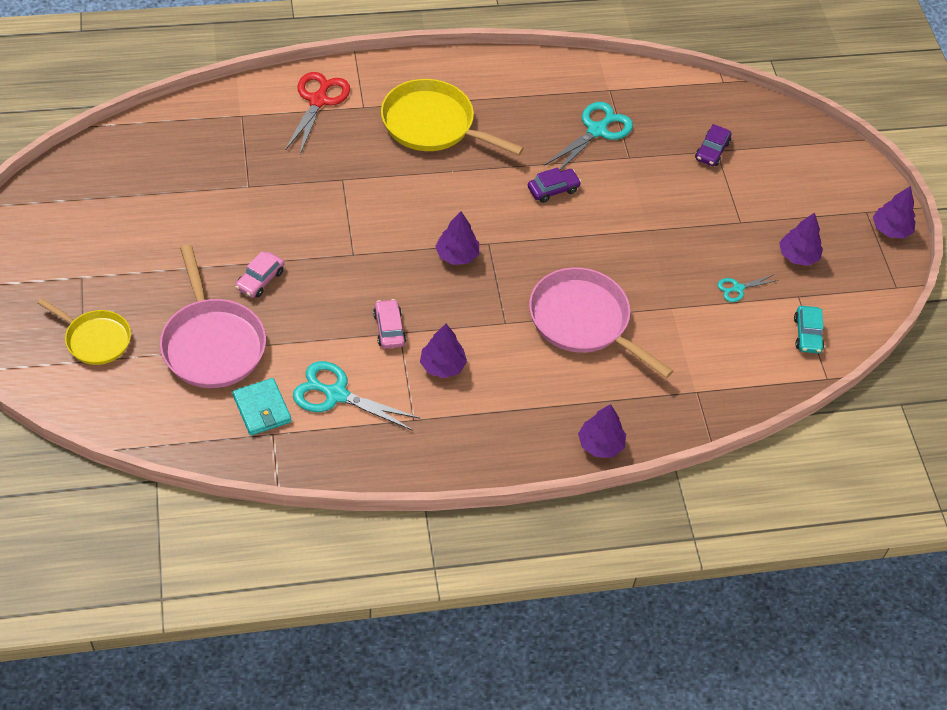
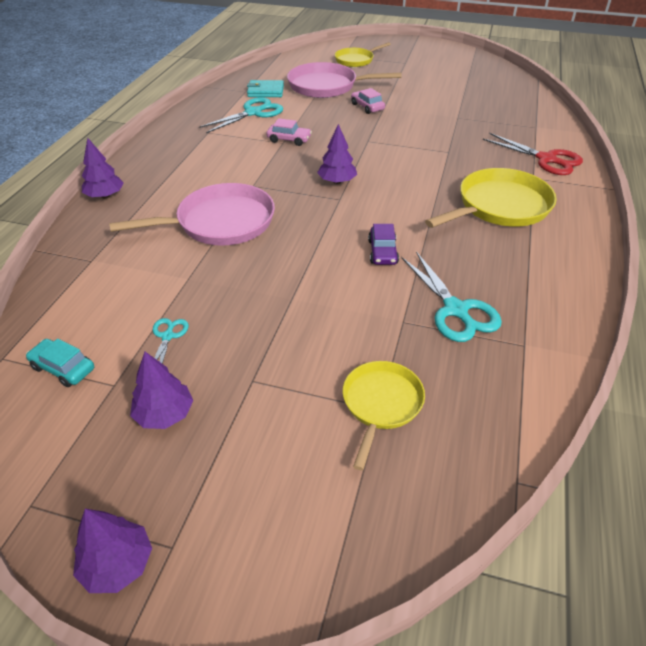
camera: 120 degrees right, 10 degrees down
(442, 366) = (239, 151): purple tree -> none
(712, 151) = (381, 404): purple car -> yellow pan

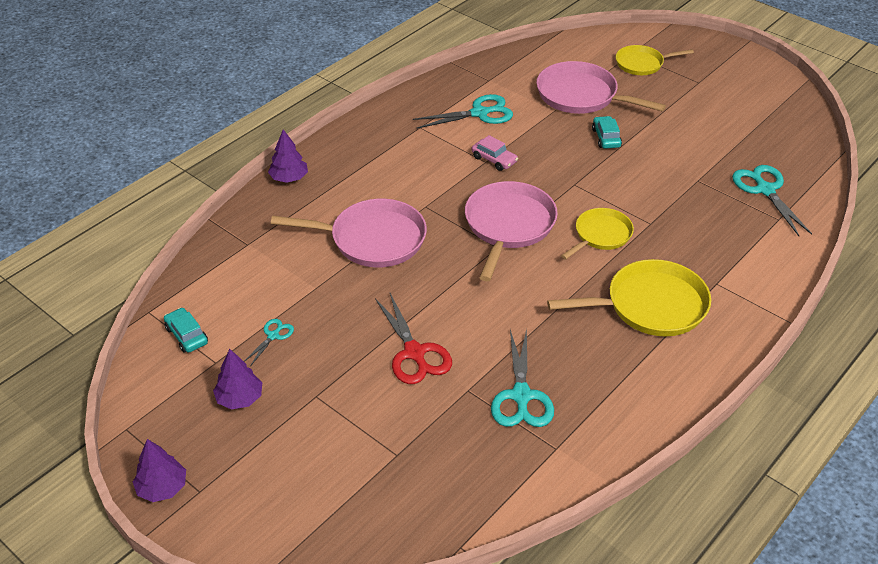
camera: 25 degrees right, 0 degrees up
(265, 91) = (510, 86): turquoise wallet -> none
(337, 181) = (508, 226): purple tree -> pink pan
(367, 107) = (606, 138): pink car -> turquoise car
(381, 404) = (401, 451): yellow pan -> yellow pan (601, 235)
(383, 252) = (498, 317): purple car -> none
(509, 112) = (765, 190): none -> turquoise scissors
(546, 159) = (751, 265): red scissors -> red scissors (414, 353)

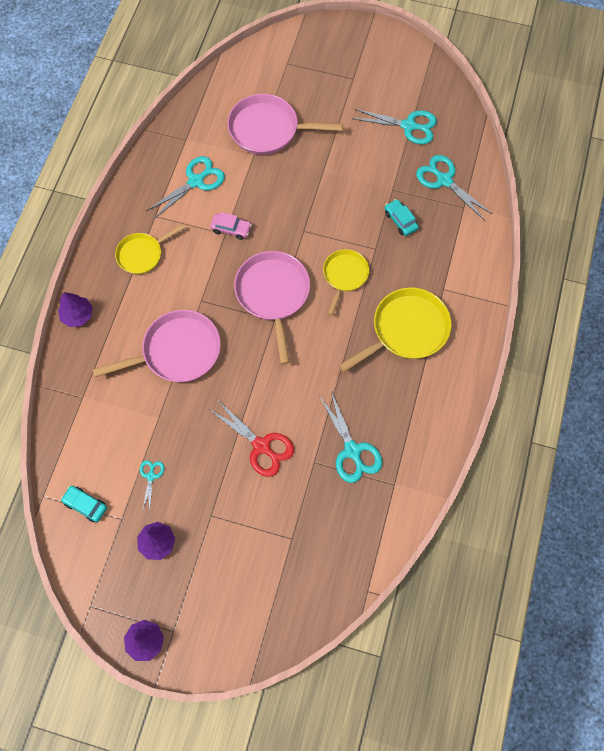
camera: 25 degrees left, 25 degrees up
(606, 138) = (307, 170): turquoise car -> turquoise car (400, 220)
(642, 64) = (301, 73): yellow pan -> yellow pan (142, 254)
(744, 135) = (408, 126): none -> turquoise scissors

